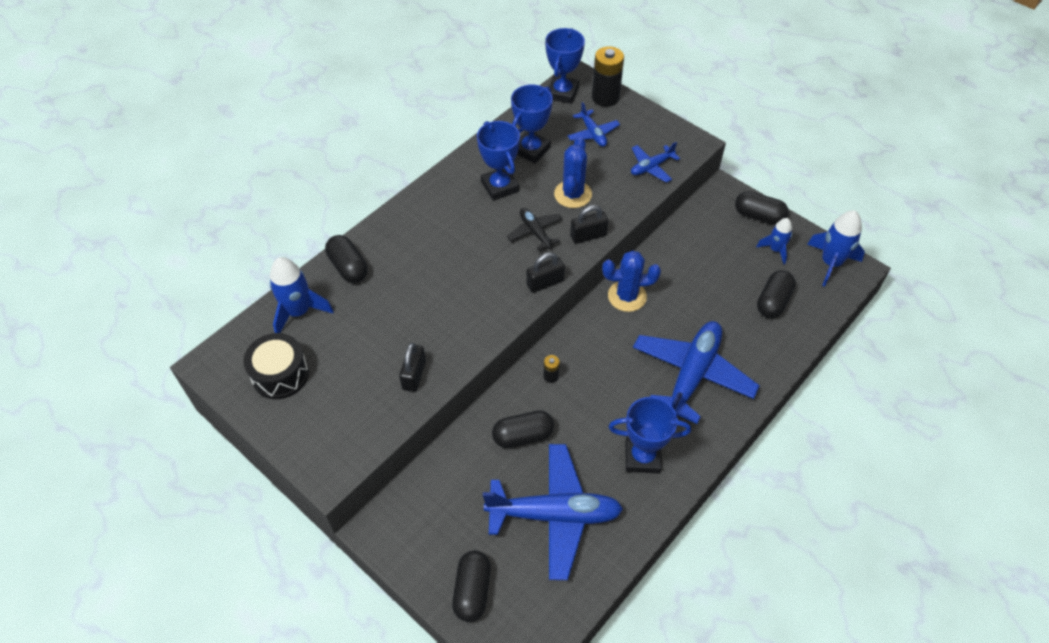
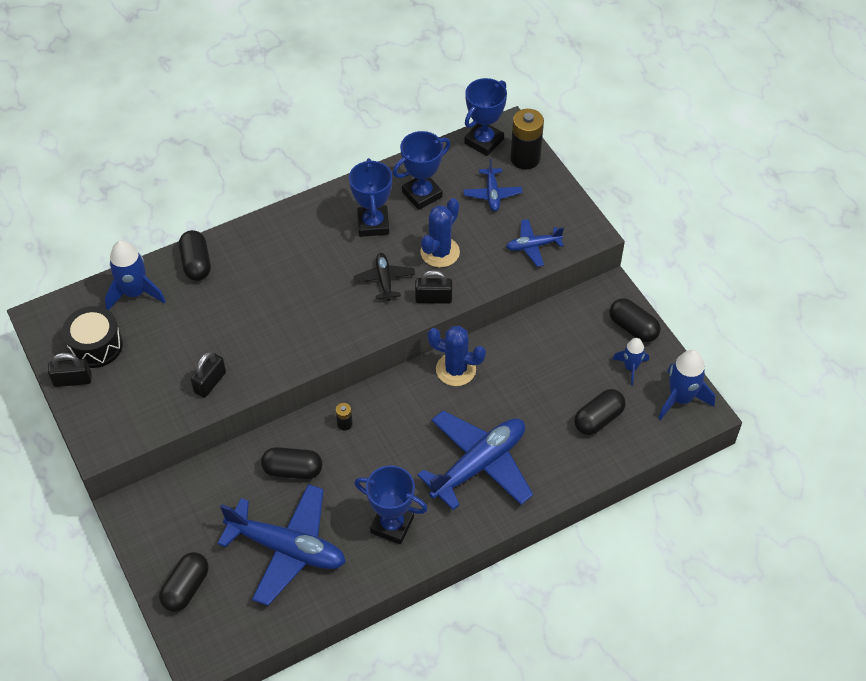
camera: 20 degrees right, 0 degrees up
(545, 283) = (369, 332): black padlock -> black padlock (72, 380)

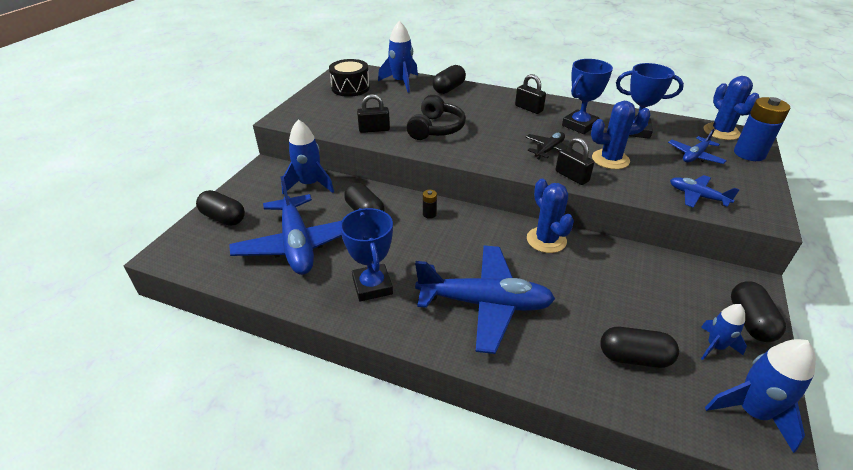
camera: 50 degrees right, 15 degrees down
(72, 380) = (318, 92): black padlock -> black padlock (528, 108)
(186, 588) = (223, 218): black capsule -> black capsule turned 45 degrees clockwise
(202, 488) = (310, 184): none -> blue rocket
(262, 333) = (436, 129): none -> black headphones
(484, 141) = (721, 132): blue trophy -> blue cactus
(525, 158) = (749, 154): black battery -> blue battery

